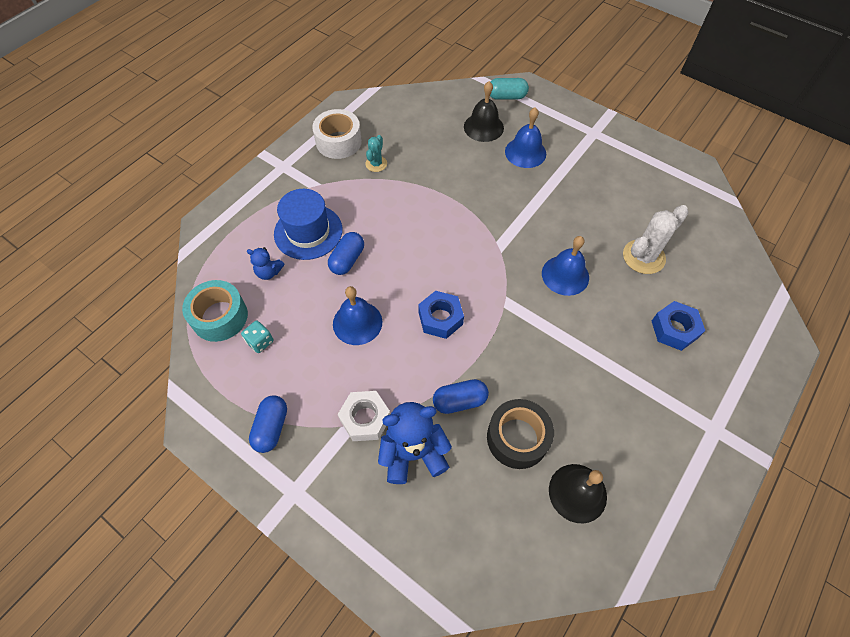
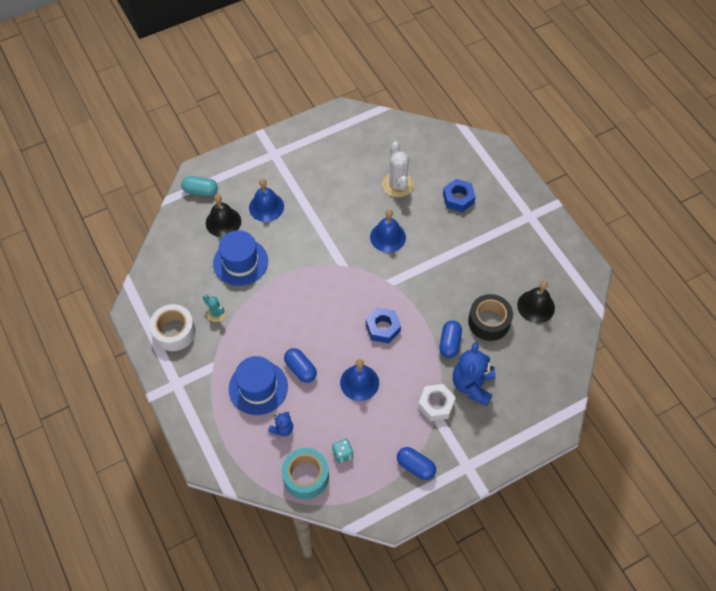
camera: 65 degrees left, 0 degrees up
(446, 159) = (240, 262): none -> blue hat
(506, 97) = (200, 191): turquoise capsule -> turquoise capsule turned 75 degrees clockwise

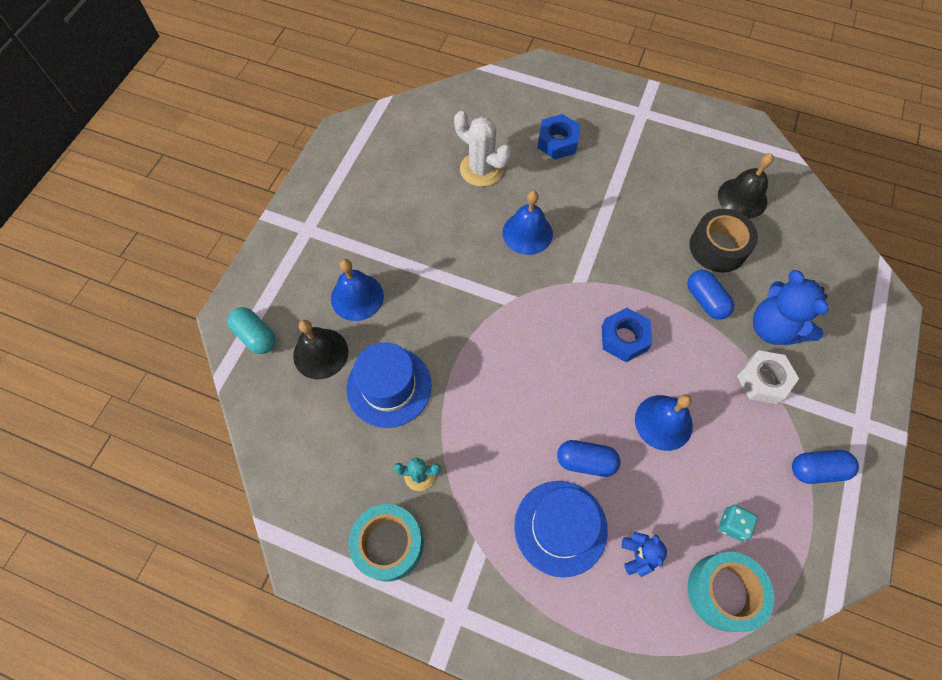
camera: 40 degrees left, 5 degrees up
(174, 332) = (388, 544): white tape -> turquoise tape
(200, 191) = (255, 336): turquoise capsule -> turquoise capsule turned 75 degrees clockwise

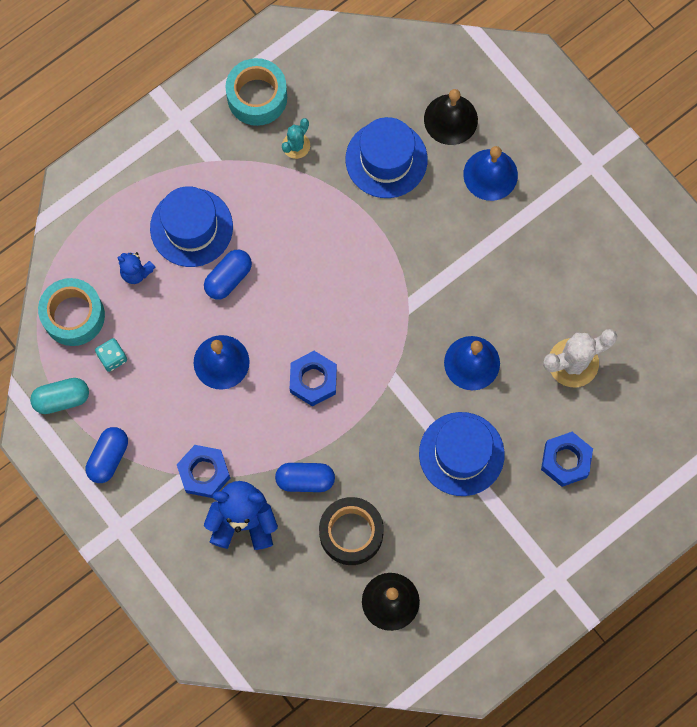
camera: 120 degrees right, 10 degrees up
(255, 336) = (499, 74): turquoise capsule -> turquoise capsule (61, 399)
(602, 206) = (461, 454): none -> blue hat
(763, 380) = (204, 473): white nut -> blue nut

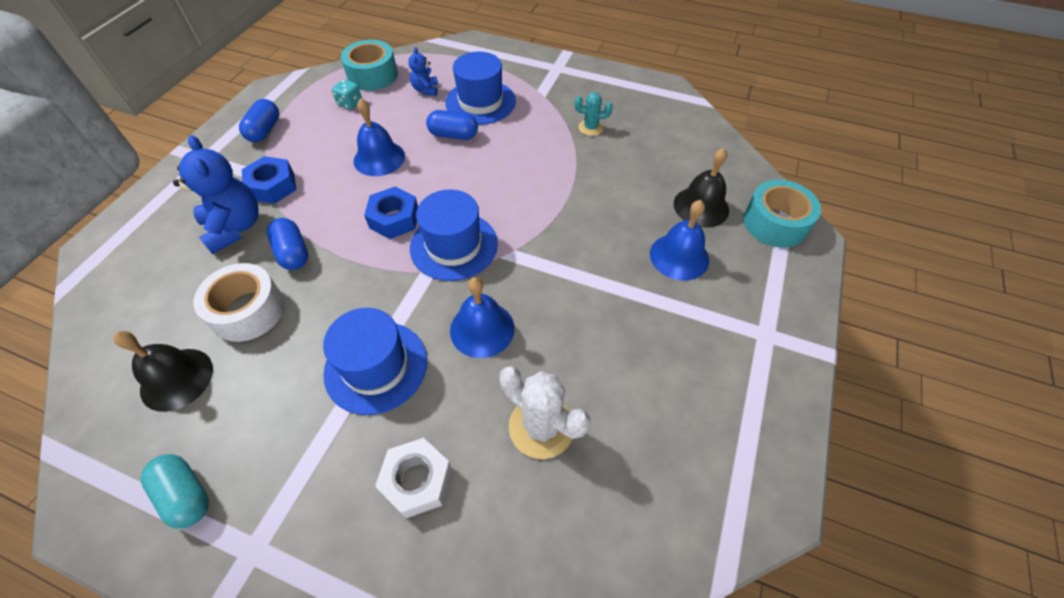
camera: 60 degrees right, 20 degrees down
(61, 399) = (303, 92): turquoise capsule -> turquoise capsule (186, 495)
(108, 457) = (264, 130): blue capsule -> blue capsule turned 75 degrees counterclockwise
(257, 97) = (608, 95): turquoise tape -> turquoise tape (775, 223)
(351, 533) = (248, 311): black tape -> white tape
(386, 159) = (627, 181): blue hat -> blue hat (454, 246)
(565, 461) = (417, 481): blue nut -> white nut

